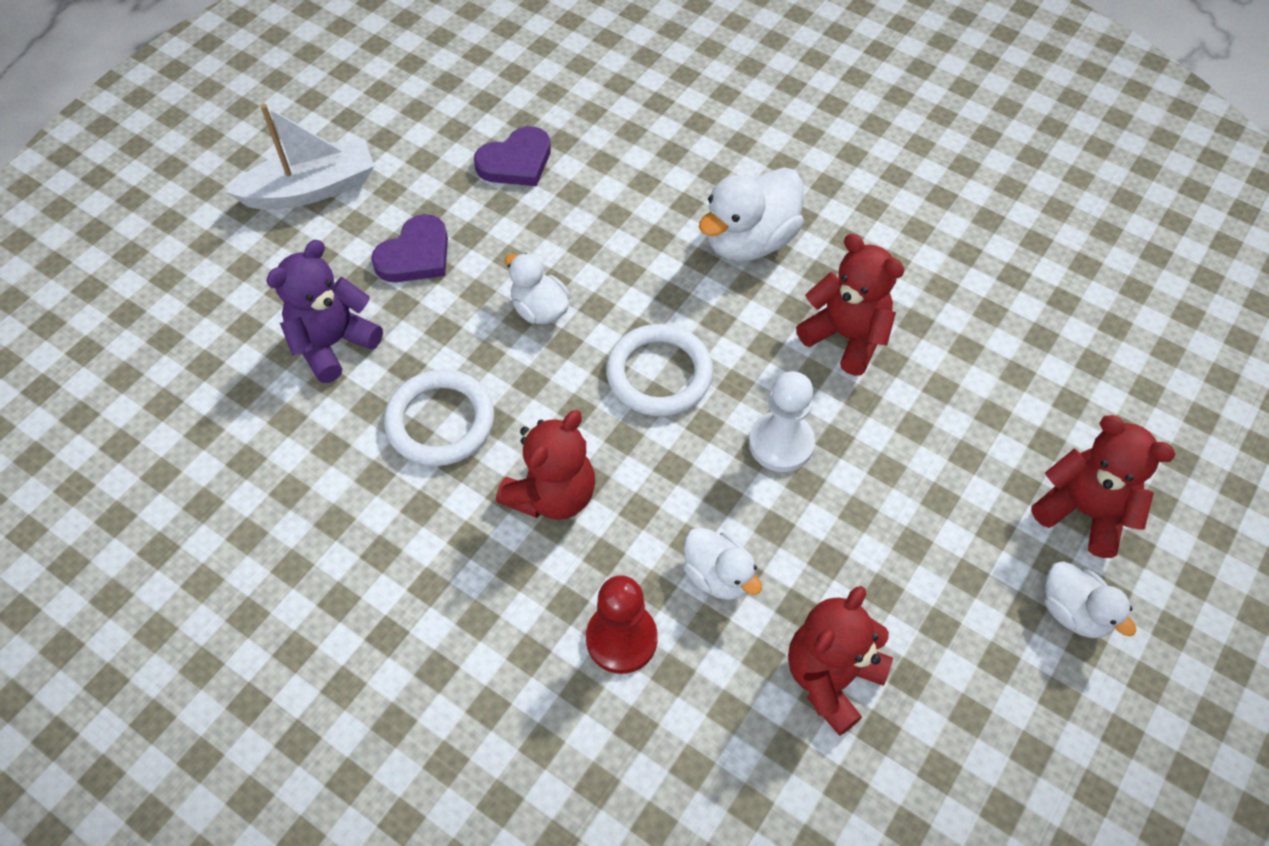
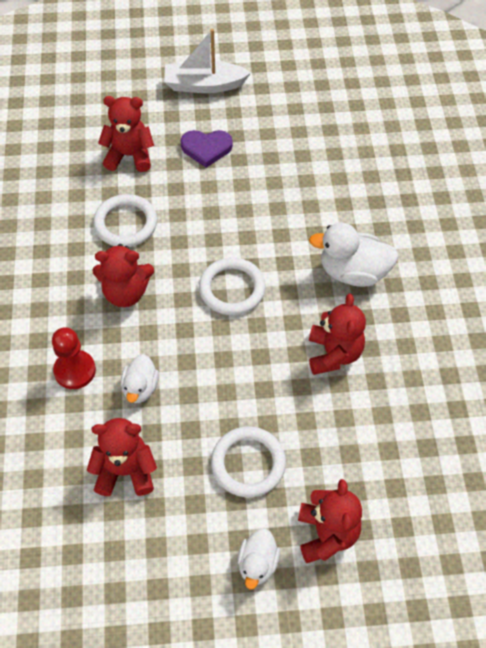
camera: 50 degrees right, 0 degrees up
(311, 189) = (204, 85): white boat -> white boat turned 150 degrees clockwise
(333, 344) = (129, 156): purple teddy bear -> red teddy bear
(516, 162) = (301, 145): purple heart -> none
(540, 309) = (223, 216): white duck -> none
(781, 443) = (239, 366): white pawn -> none
(927, 528) = (248, 463): none -> white ring

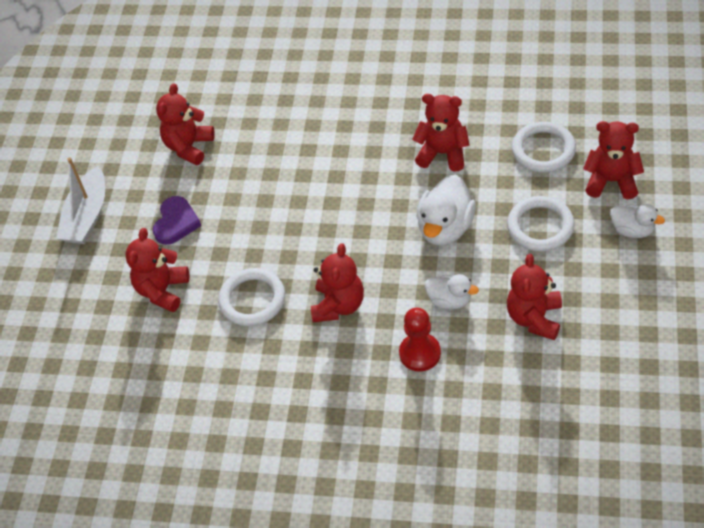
camera: 70 degrees left, 5 degrees down
(232, 289) = (355, 219): white ring -> white ring (543, 150)
(298, 138) = (189, 147): none -> red teddy bear
(353, 272) = (360, 128): white duck -> white duck (445, 228)

